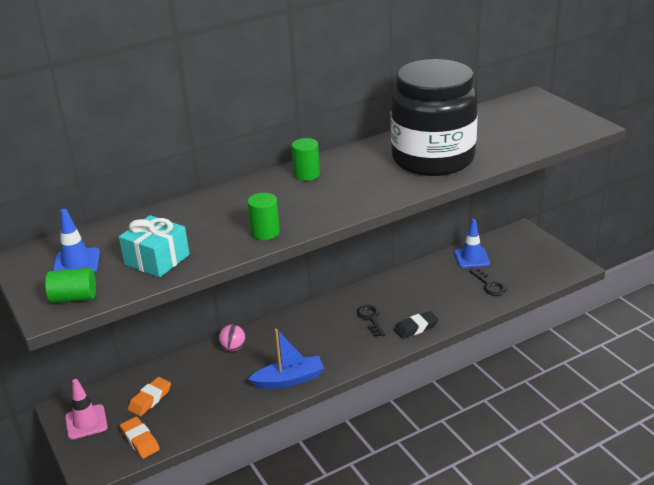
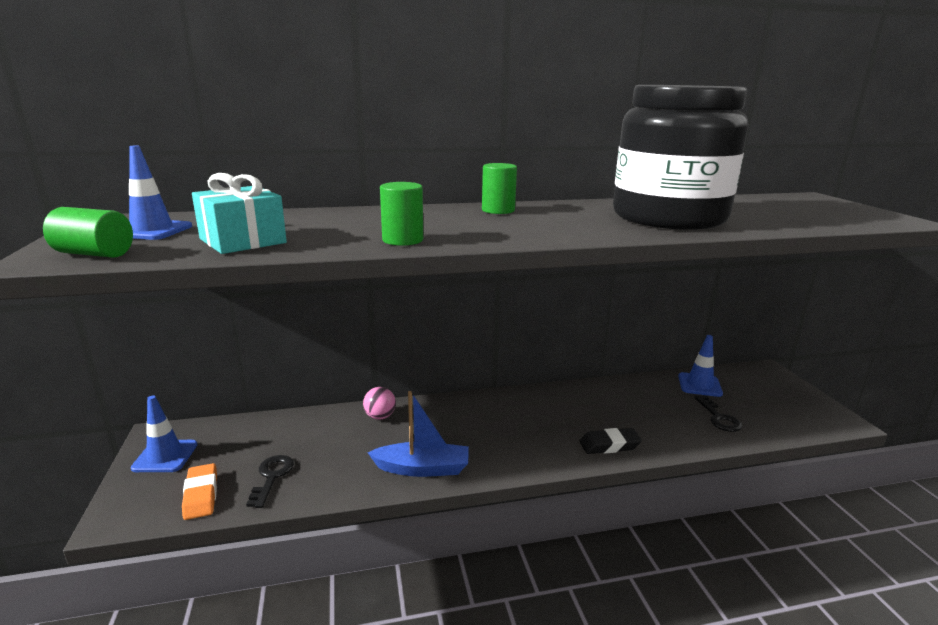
camera: 15 degrees right, 10 degrees down
(86, 422) = (165, 456): pink traffic cone -> blue traffic cone
(150, 399) = (251, 449): orange eraser -> none
(371, 318) = (555, 422): black key -> black key (272, 477)

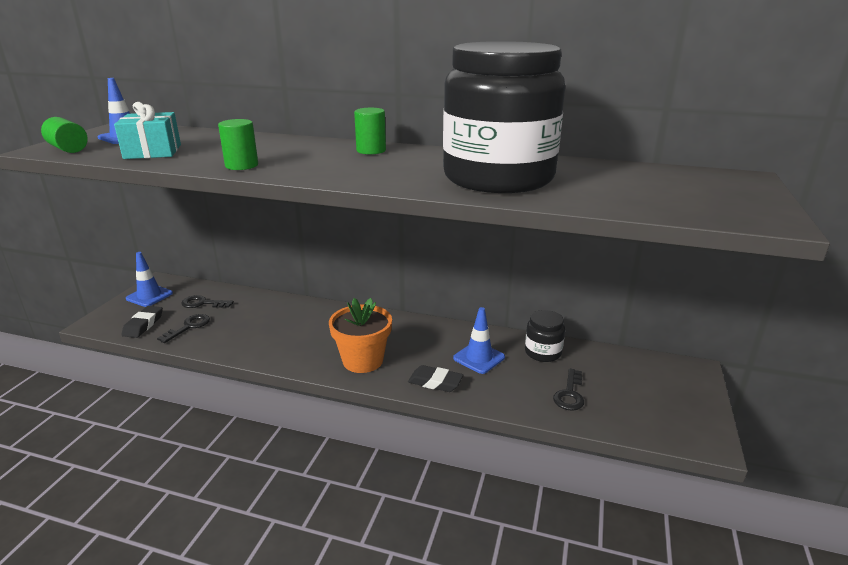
camera: 30 degrees right, 5 degrees up
(201, 495) = (143, 325): orange eraser -> black eraser
(256, 443) = (203, 303): none -> black key
(380, 416) = (294, 308): pink ball -> none
(422, 468) = (280, 352): blue boat -> none
(519, 447) = (363, 360): none -> orange flower pot
(657, 389) = (543, 352): none -> black jar
(699, 385) = (593, 361): blue traffic cone -> blue traffic cone (479, 358)

